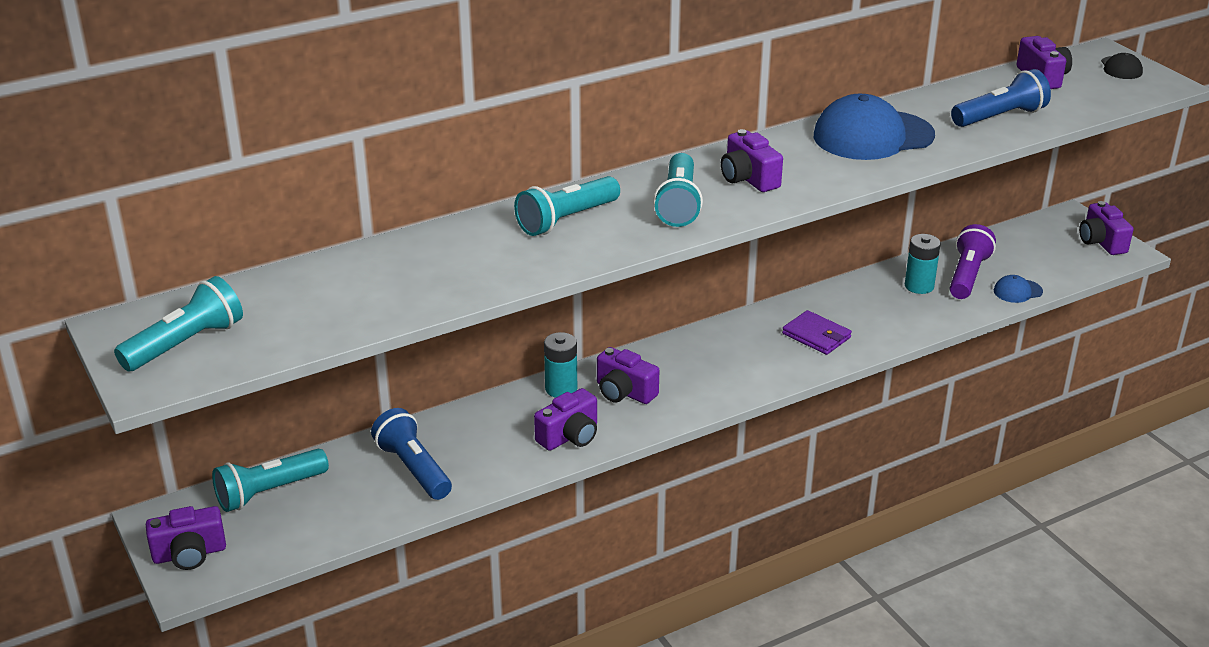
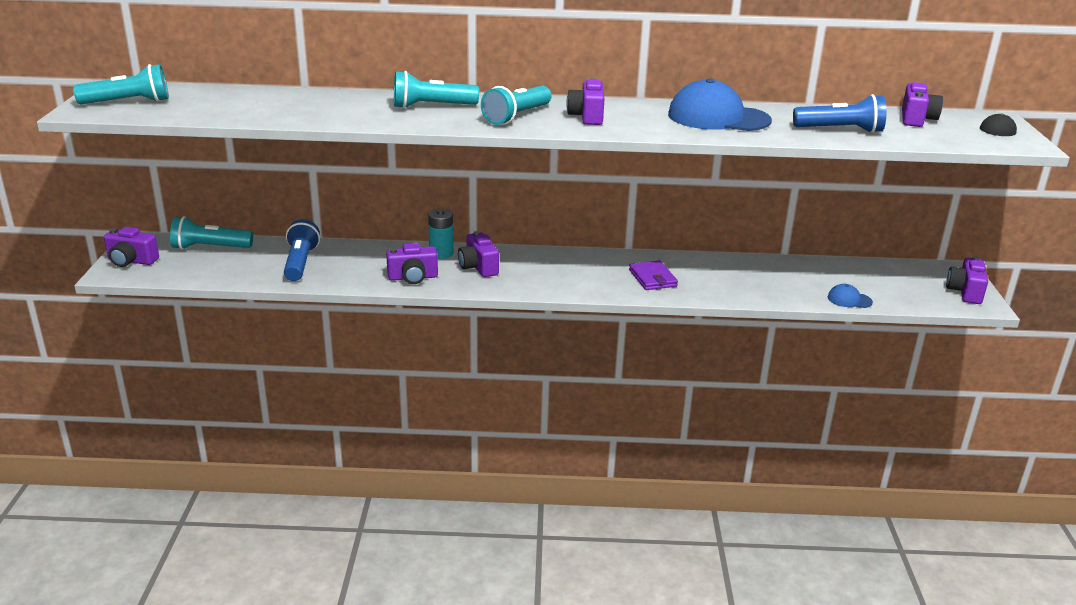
camera: 30 degrees right, 5 degrees down
(919, 286) = (770, 274): turquoise battery -> none
(967, 275) = (819, 279): purple flashlight -> none

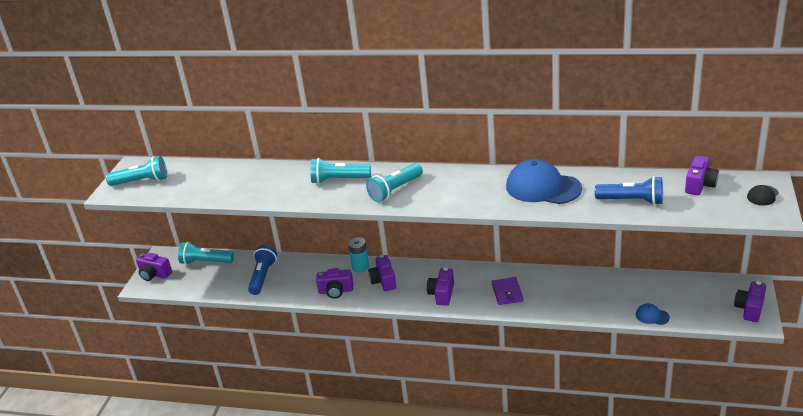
camera: 15 degrees right, 5 degrees up
(587, 116) = (445, 189): purple camera -> purple camera (442, 294)

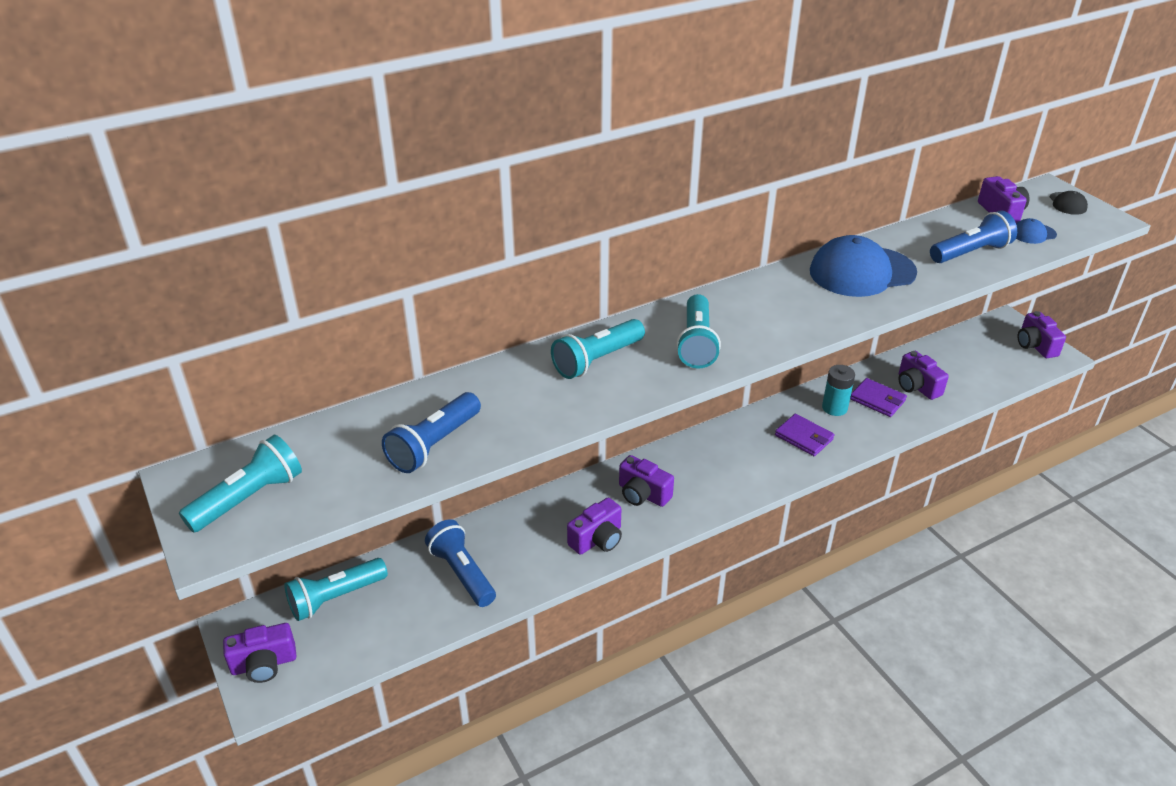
camera: 45 degrees left, 5 degrees up
(225, 189) = (434, 445): none -> blue flashlight
(360, 267) = (588, 491): turquoise battery -> turquoise battery (834, 408)
(442, 294) = (735, 475): purple camera -> purple camera (917, 386)
(582, 293) = (877, 400): none -> purple wallet
(652, 316) = (970, 393): blue cap -> blue cap (1033, 234)

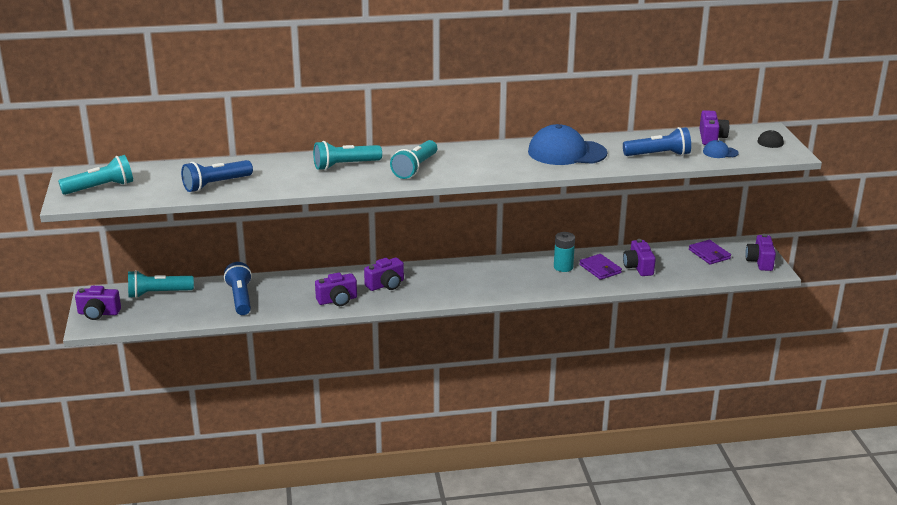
camera: 20 degrees right, 10 degrees down
(643, 494) = (386, 285): purple camera -> purple camera turned 90 degrees counterclockwise
(804, 437) = (525, 278): purple wallet -> purple wallet (709, 254)

